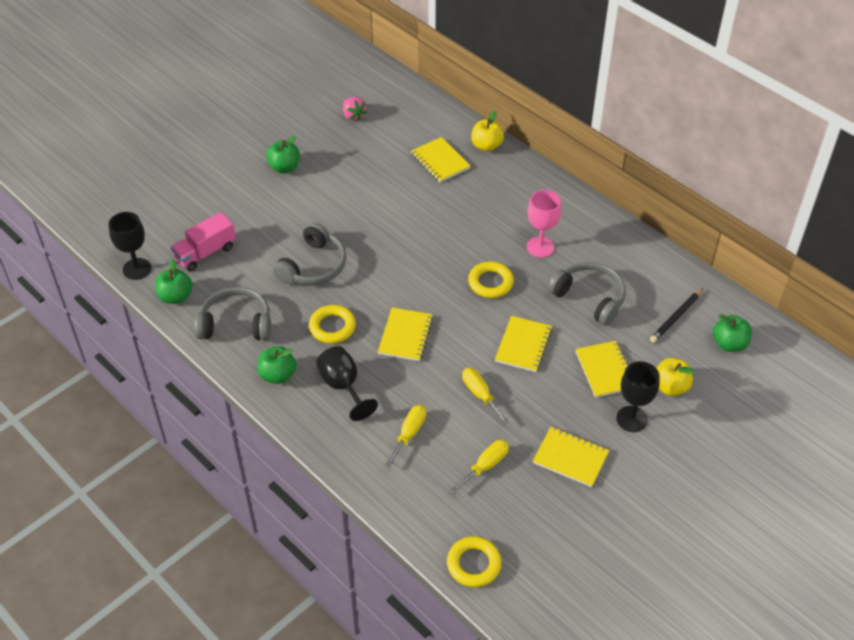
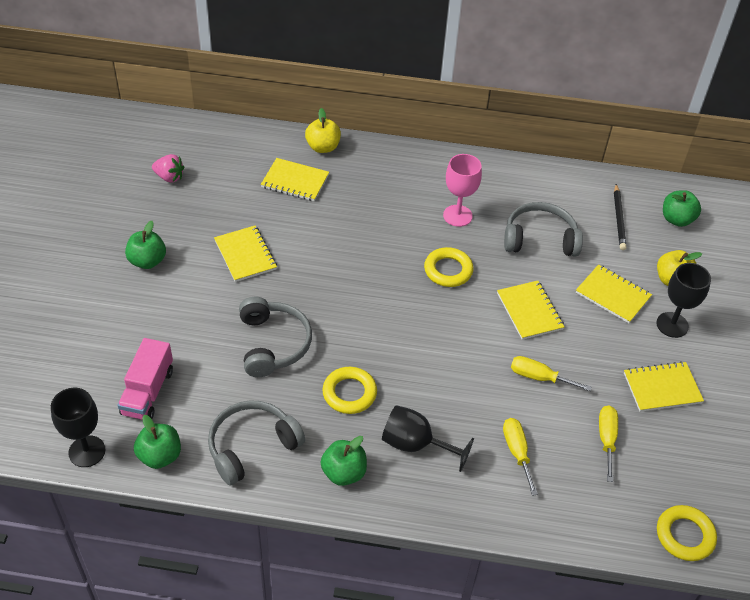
camera: 40 degrees left, 0 degrees up
(405, 335) = (423, 361): yellow notebook -> yellow notebook (245, 255)

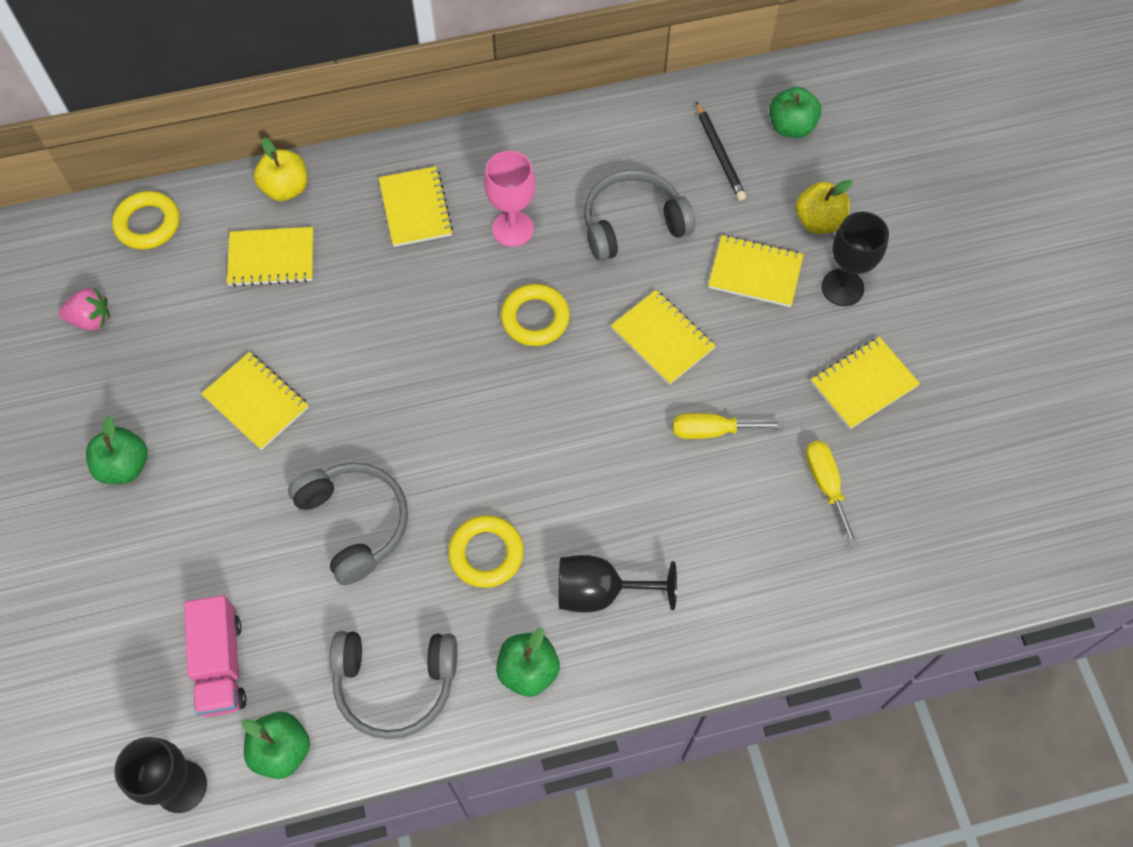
camera: 20 degrees left, 15 degrees up
(252, 446) = (395, 684): grey headphones -> grey headphones turned 120 degrees counterclockwise
(399, 184) = (416, 208): none -> yellow notebook
(517, 452) = (727, 549): yellow screwdriver -> none
(684, 535) = (963, 577): yellow ring -> yellow ring (148, 224)

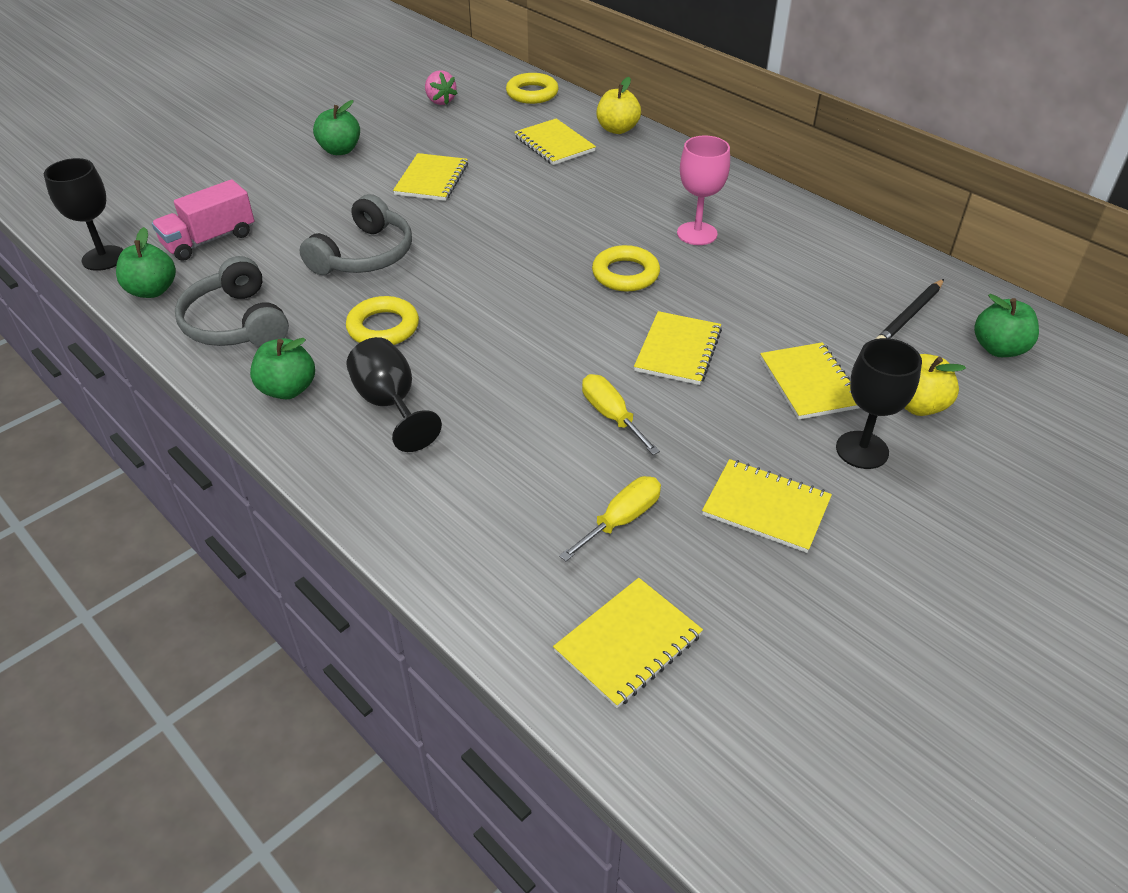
camera: 60 degrees right, 20 degrees down
(416, 208) = (663, 184): yellow notebook -> yellow notebook (628, 643)
(632, 224) = (775, 292): grey headphones -> none

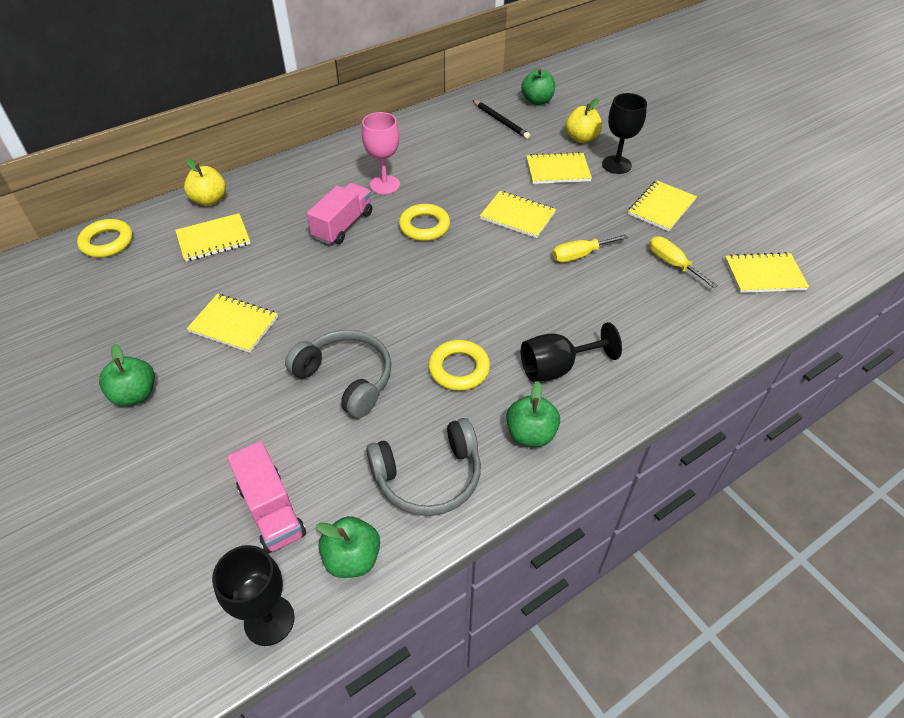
camera: 80 degrees left, 5 degrees up
(440, 101) = (76, 308): pink strawberry -> none
(605, 216) = (343, 225): none -> pink truck
(628, 643) = (764, 274): yellow notebook -> yellow notebook turned 60 degrees counterclockwise

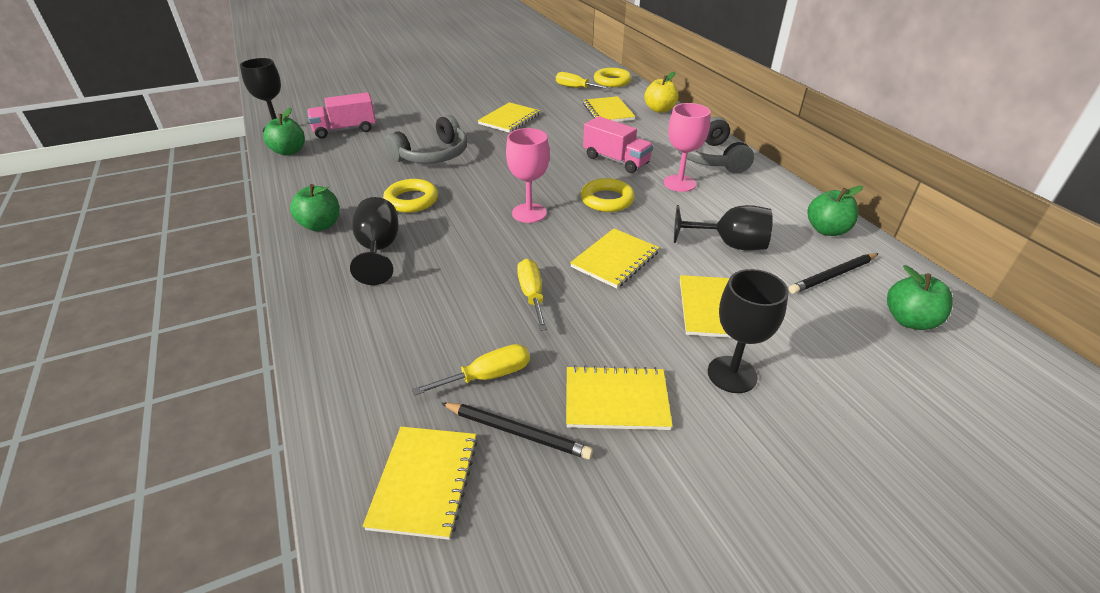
camera: 100 degrees right, 10 degrees down
(127, 274) = (576, 88): none -> yellow screwdriver
(135, 394) = (463, 94): green apple -> green apple (826, 230)
(429, 477) = (322, 179): grey headphones -> grey headphones (710, 158)
(461, 273) = (529, 213): none -> pink goblet
(477, 161) = (729, 244): none -> black goblet
(581, 138) = (805, 349): yellow apple -> none
(661, 207) = (616, 400): yellow notebook -> yellow notebook turned 45 degrees counterclockwise
(708, 244) = (517, 432): none -> black pencil

